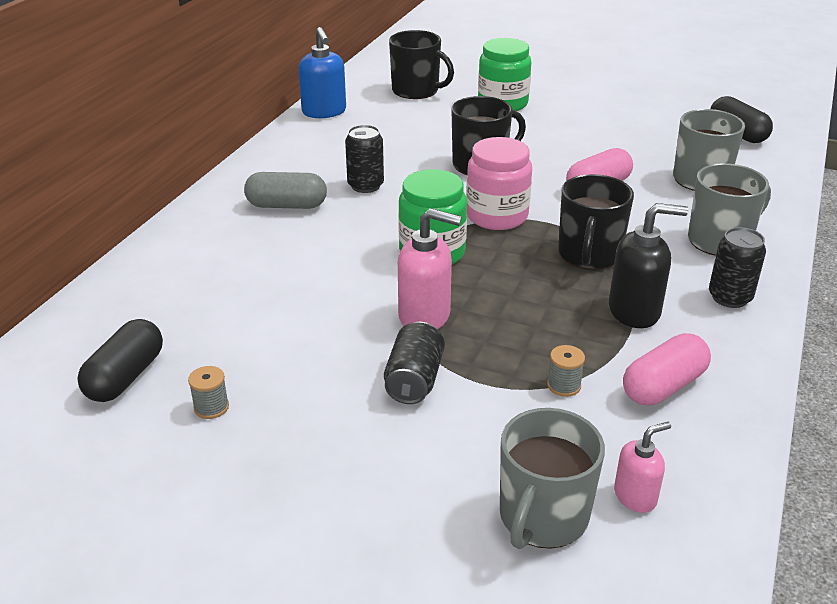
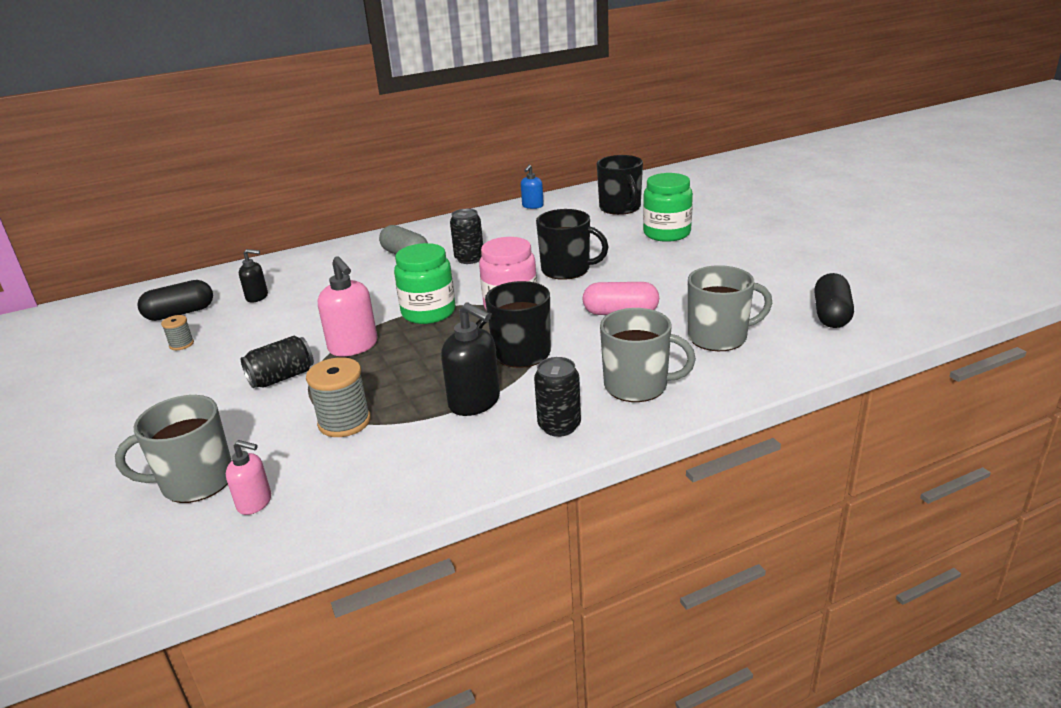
camera: 45 degrees right, 5 degrees down
(195, 315) = (257, 297): none -> black soap dispenser
(324, 112) = (532, 206): blue soap dispenser -> blue soap dispenser, size x0.60
(564, 385) = (344, 422): grey spool -> grey spool, size x1.84
(663, 386) = (397, 455): pink capsule -> none

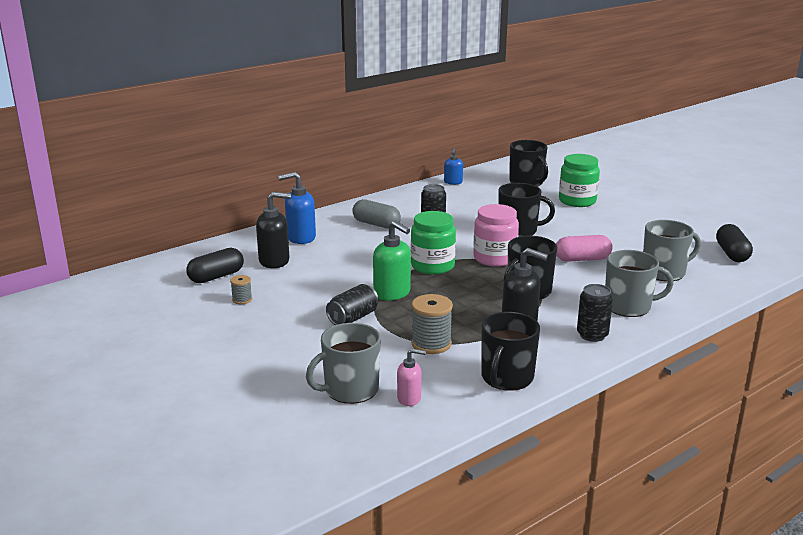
camera: 15 degrees left, 5 degrees down
(257, 297) = (274, 261): black soap dispenser -> black soap dispenser, size x1.67
(309, 269) = (300, 238): none -> blue soap dispenser
(353, 346) = (392, 293): pink soap dispenser -> green soap dispenser
(400, 483) = (506, 378): none -> black mug

